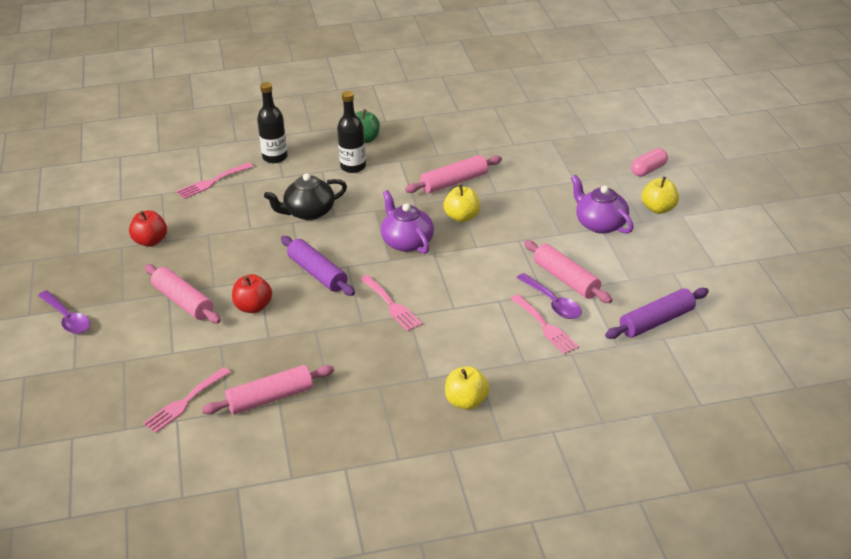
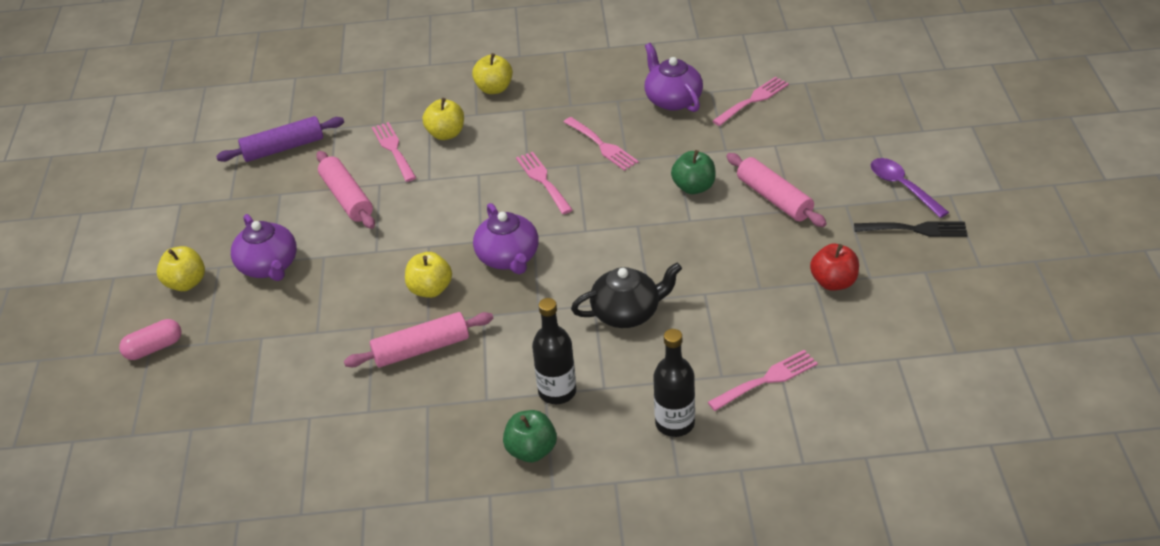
camera: 170 degrees left, 5 degrees up
(71, 283) = (915, 229): none -> black fork
(253, 307) = (694, 187): red apple -> green apple
(270, 398) = (672, 99): pink rolling pin -> purple teapot
(317, 273) = (621, 223): purple rolling pin -> none
(340, 342) = (602, 145): none -> pink fork
(499, 345) = (446, 134): none -> yellow apple
(552, 302) = (374, 173): purple spoon -> none

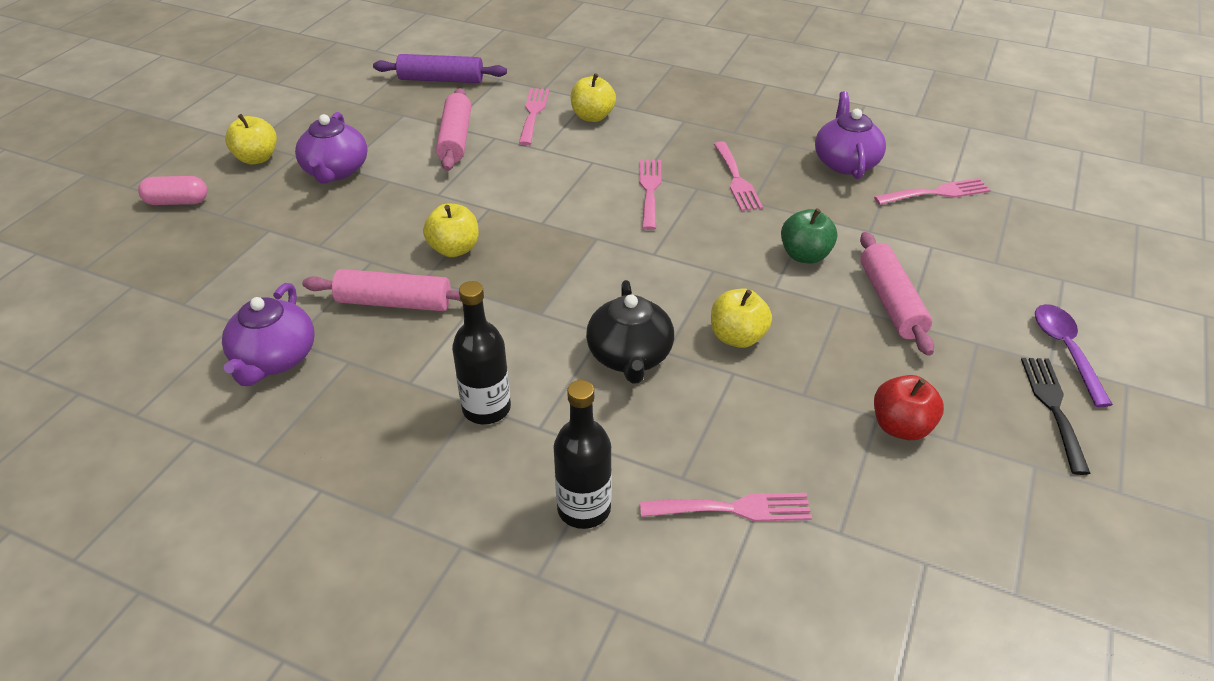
camera: 25 degrees right, 0 degrees up
(494, 89) = (671, 94): yellow apple -> yellow apple (737, 337)
(508, 258) = (554, 249): purple teapot -> purple teapot (274, 359)
(531, 450) = (405, 461): green apple -> none
(627, 312) = (630, 356): black teapot -> black teapot turned 75 degrees clockwise
(915, 229) = (1053, 408): black fork -> black fork turned 120 degrees counterclockwise

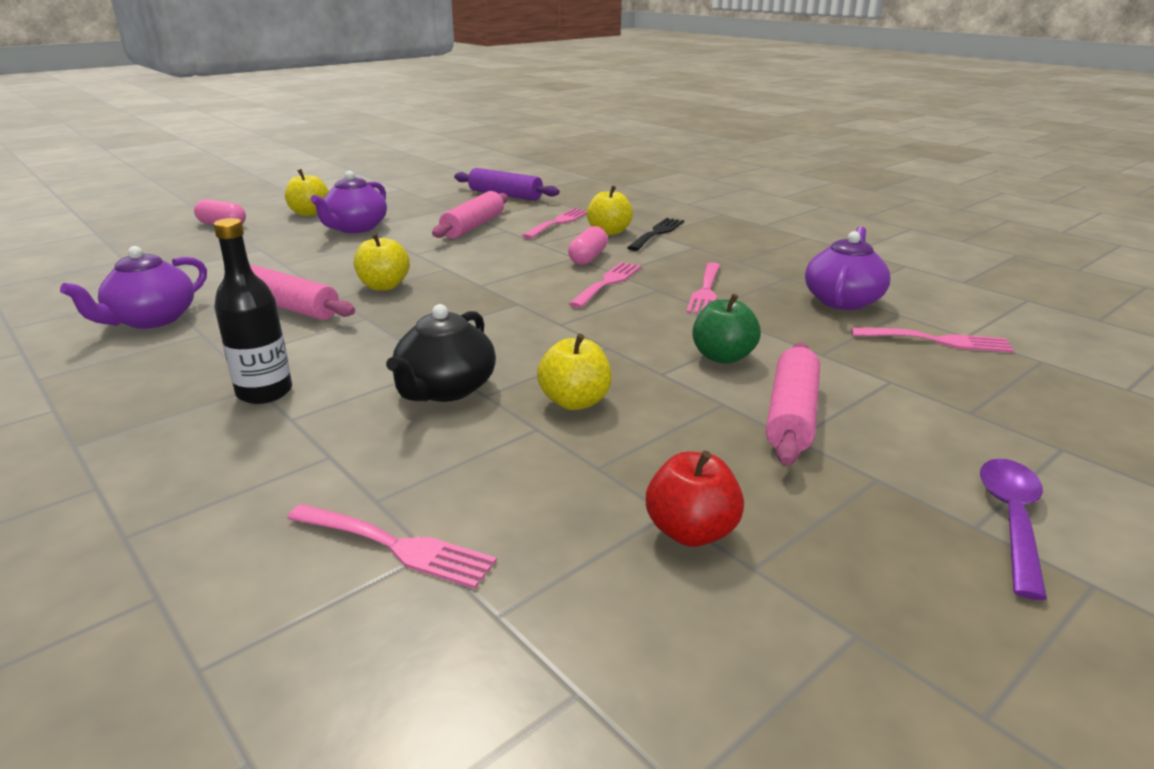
camera: 25 degrees right, 15 degrees down
(584, 508) = (244, 494): black bottle -> none
(604, 160) = (588, 258): none -> pink capsule
(1053, 408) = (941, 576): black fork -> black fork (657, 233)

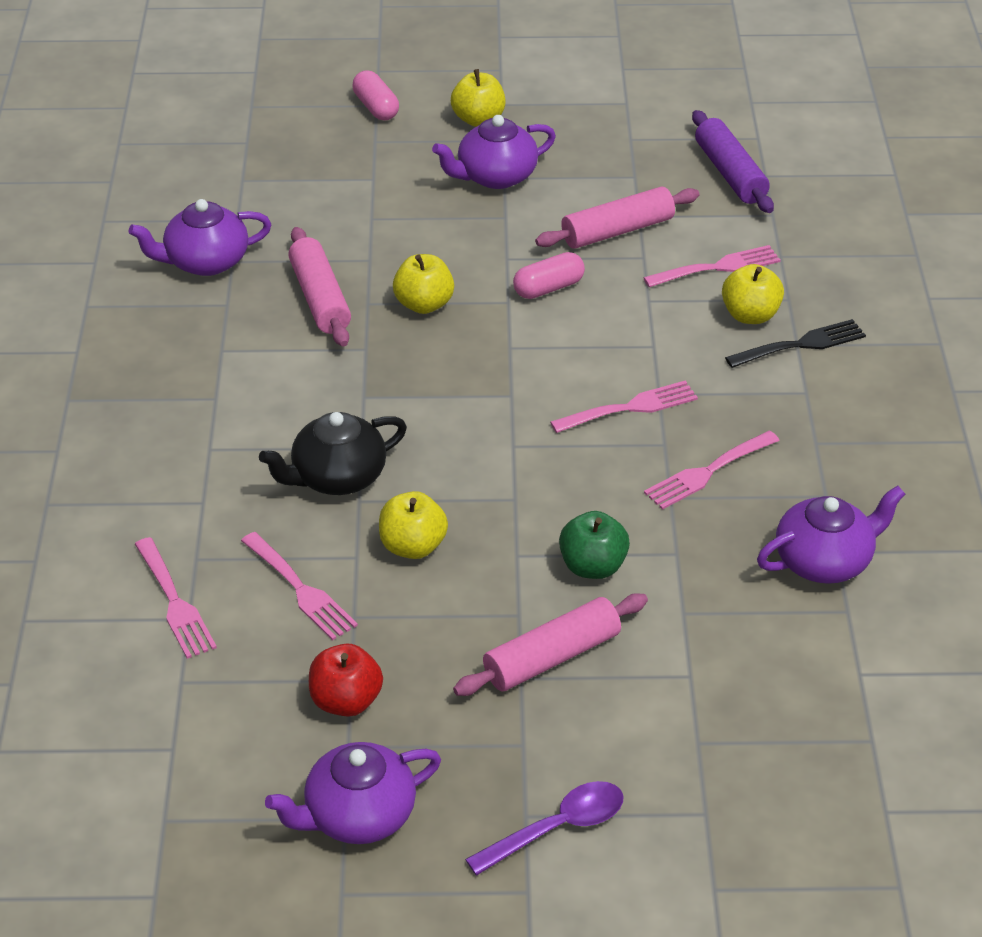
camera: 40 degrees right, 15 degrees up
(264, 392) = (215, 408): black bottle -> none
(588, 258) = (664, 354): pink capsule -> pink capsule (548, 288)
(864, 623) = (358, 815): none -> purple teapot
(937, 341) = (819, 662): pink fork -> pink fork (301, 590)

